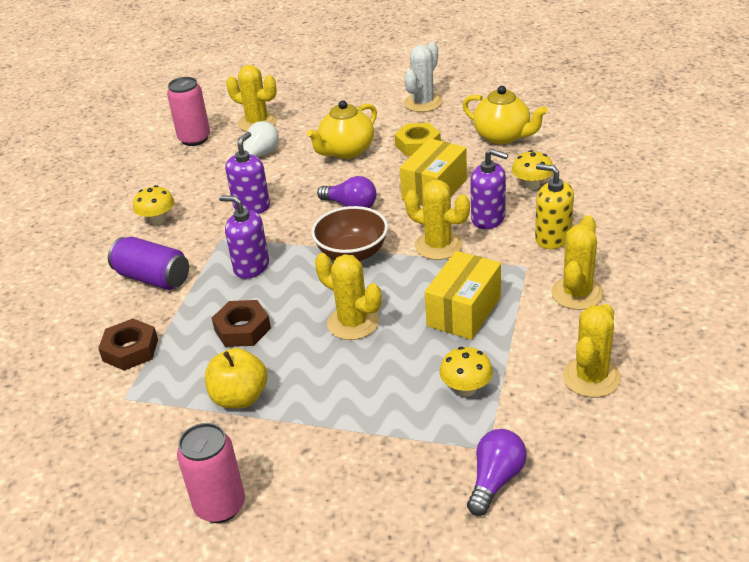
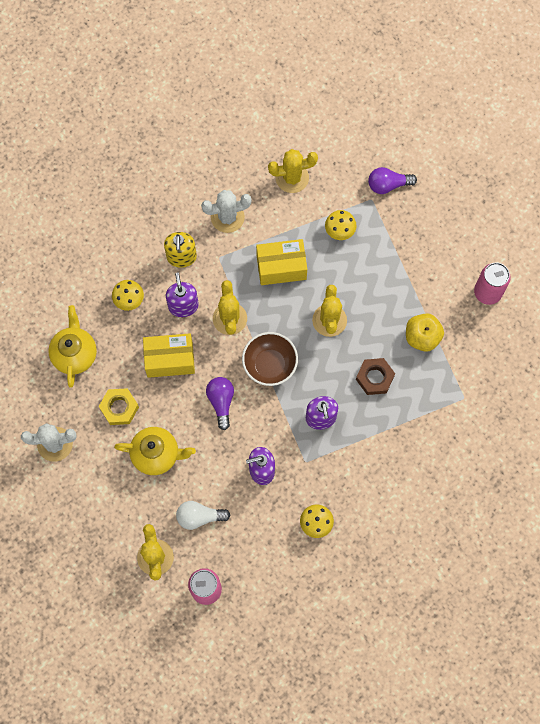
camera: 130 degrees left, 35 degrees up
(130, 350) = (432, 427): brown nut -> none
(153, 278) = (370, 471): purple can -> none
(577, 293) = (227, 217): yellow cactus -> white cactus

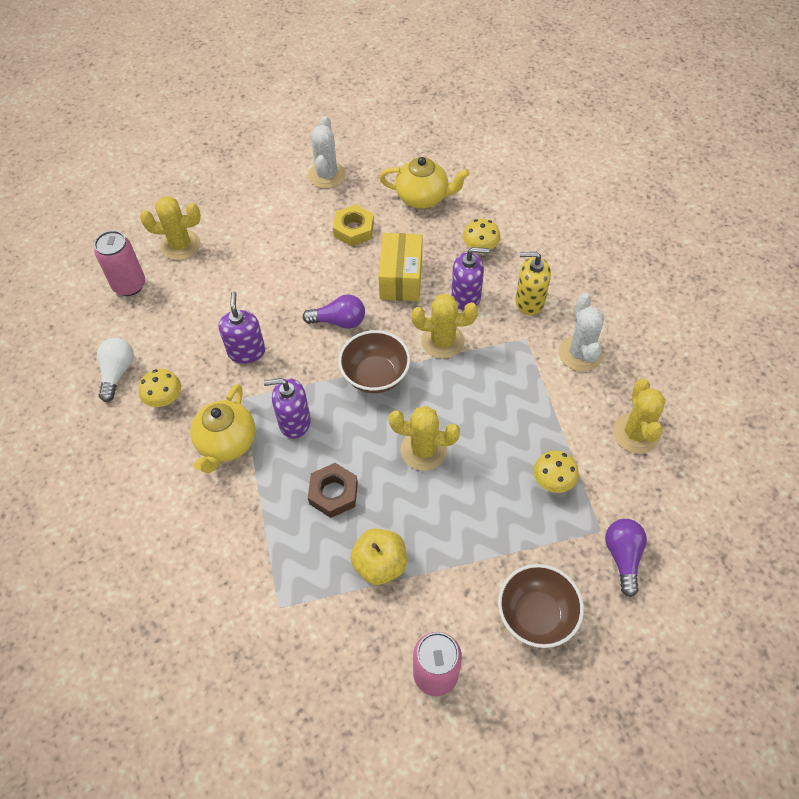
camera: 100 degrees right, 15 degrees down
(156, 454) = (292, 256): yellow teapot -> yellow teapot (227, 443)
(199, 517) = (211, 287): white light bulb -> white light bulb (117, 373)
(281, 267) = (505, 404): yellow box -> none
(437, 236) = (536, 615): none -> brown bowl

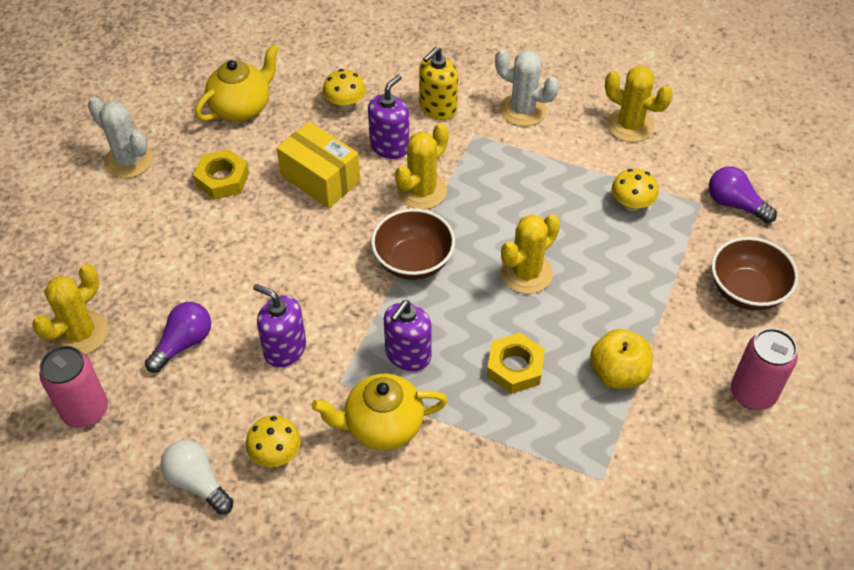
camera: 55 degrees left, 5 degrees down
(227, 443) = (382, 426): yellow teapot -> yellow teapot turned 120 degrees clockwise
(333, 493) = (515, 367): brown nut -> yellow nut
(339, 321) = (323, 253): purple light bulb -> purple light bulb (183, 343)

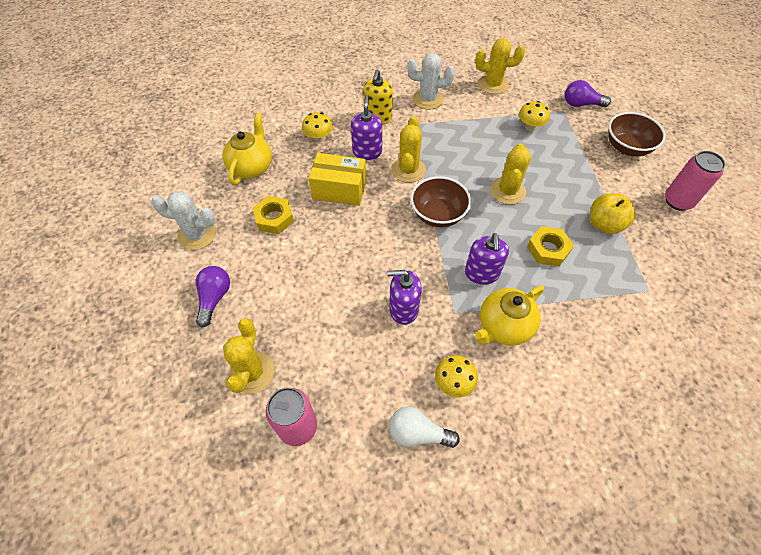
camera: 30 degrees left, 5 degrees up
(183, 343) = (332, 340): purple light bulb -> purple light bulb (214, 298)

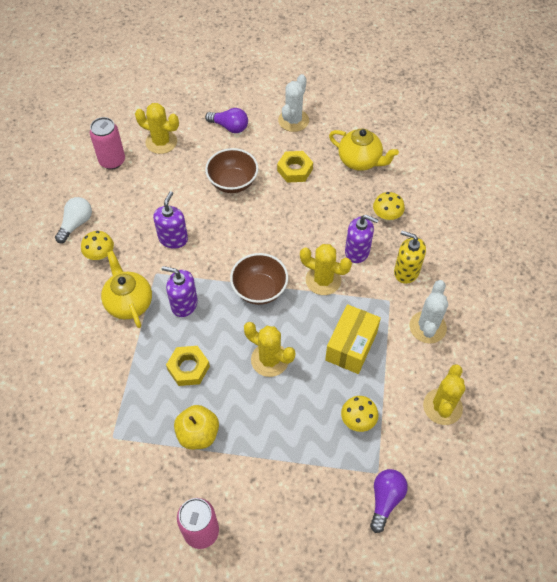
camera: 105 degrees right, 0 degrees up
(339, 190) = (313, 220): yellow box -> yellow box (351, 346)
(626, 147) = (296, 518): brown bowl -> brown bowl (233, 182)

